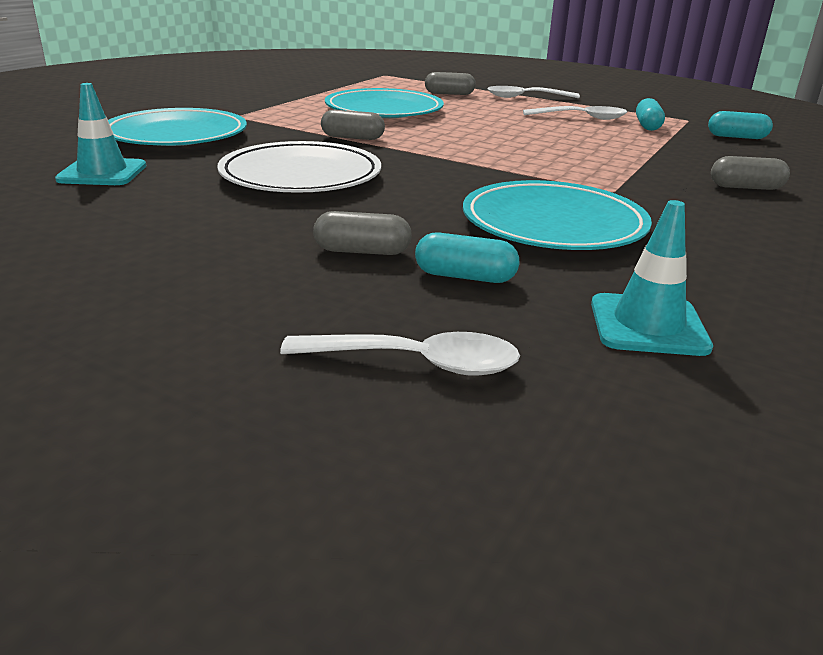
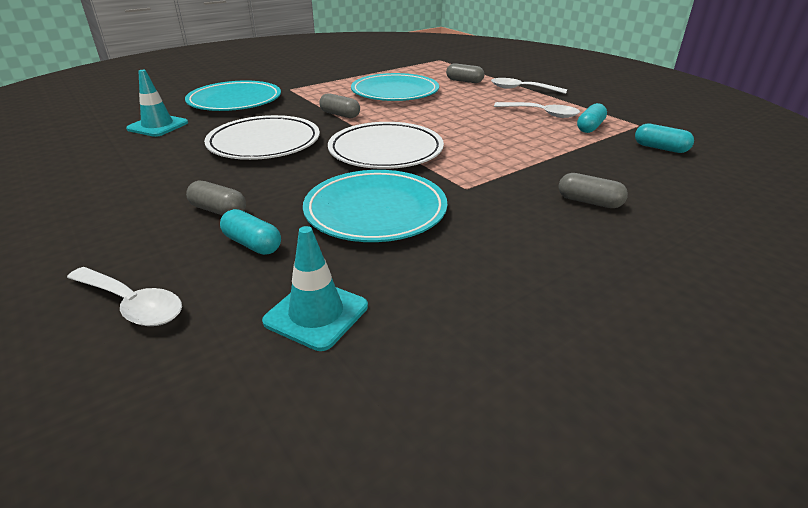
camera: 25 degrees right, 5 degrees up
(470, 167) = (386, 151): none -> white plate

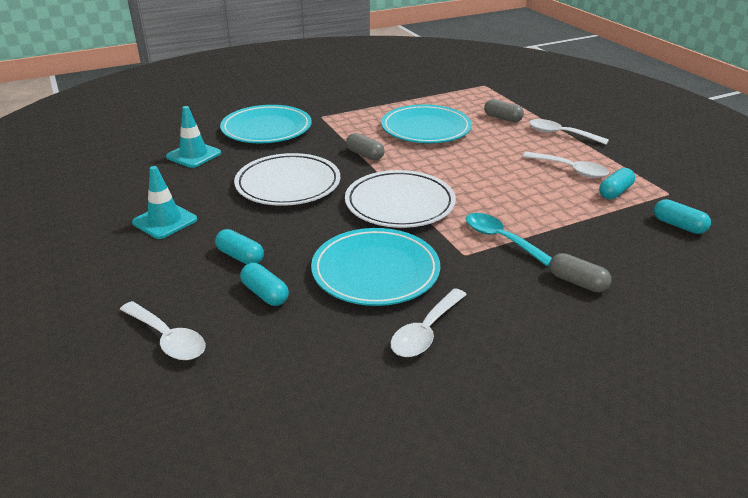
camera: 10 degrees right, 0 degrees up
(218, 210) = (240, 257): grey capsule -> turquoise capsule
(316, 314) = (307, 365): turquoise traffic cone -> turquoise traffic cone (165, 221)
(448, 263) = (425, 332): none -> white spoon
(497, 172) = (500, 239): none -> turquoise spoon

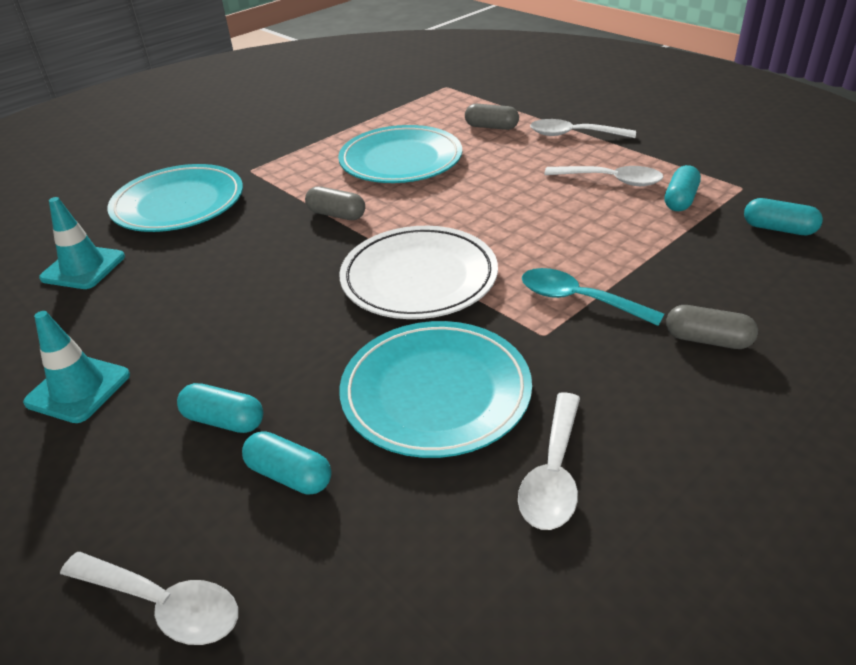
camera: 15 degrees left, 5 degrees up
(288, 184) = (247, 283): white plate -> none

